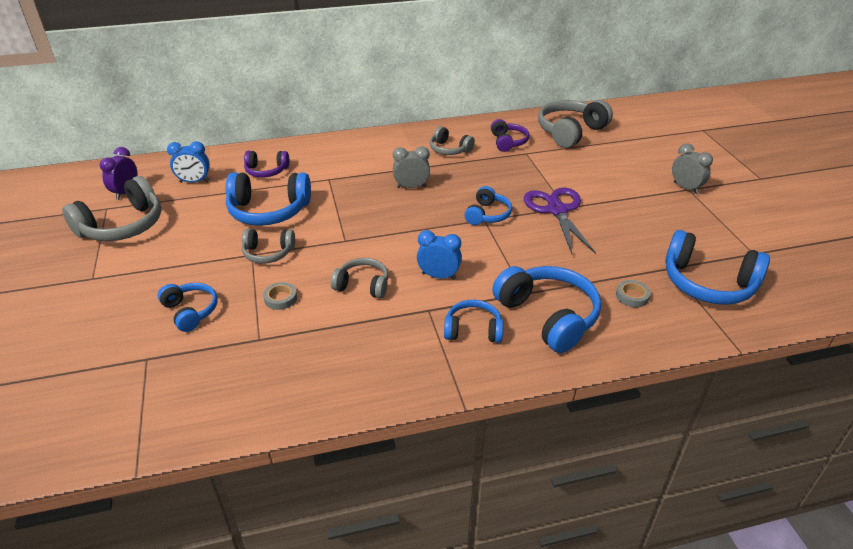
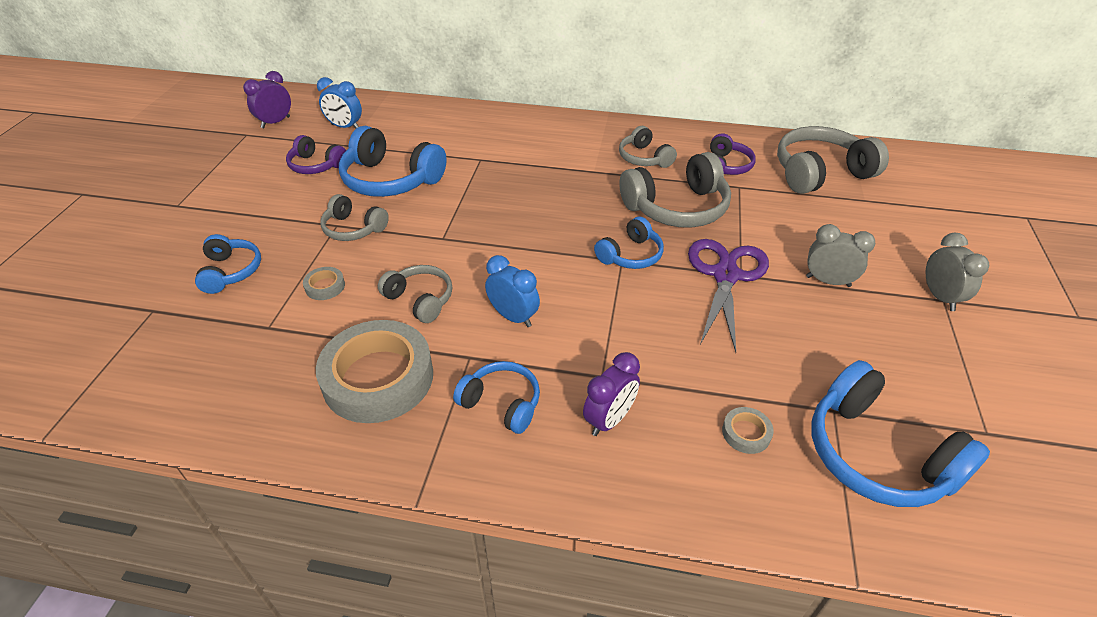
camera: 25 degrees right, 5 degrees up
(123, 226) = (245, 157): grey headphones -> grey headphones (677, 208)
(266, 171) = (423, 133): purple headphones -> purple headphones (316, 165)
(374, 343) = (378, 378): none -> grey tape
(411, 187) = (564, 193): grey clock -> grey clock (828, 281)
(548, 316) = (609, 420): blue headphones -> purple clock

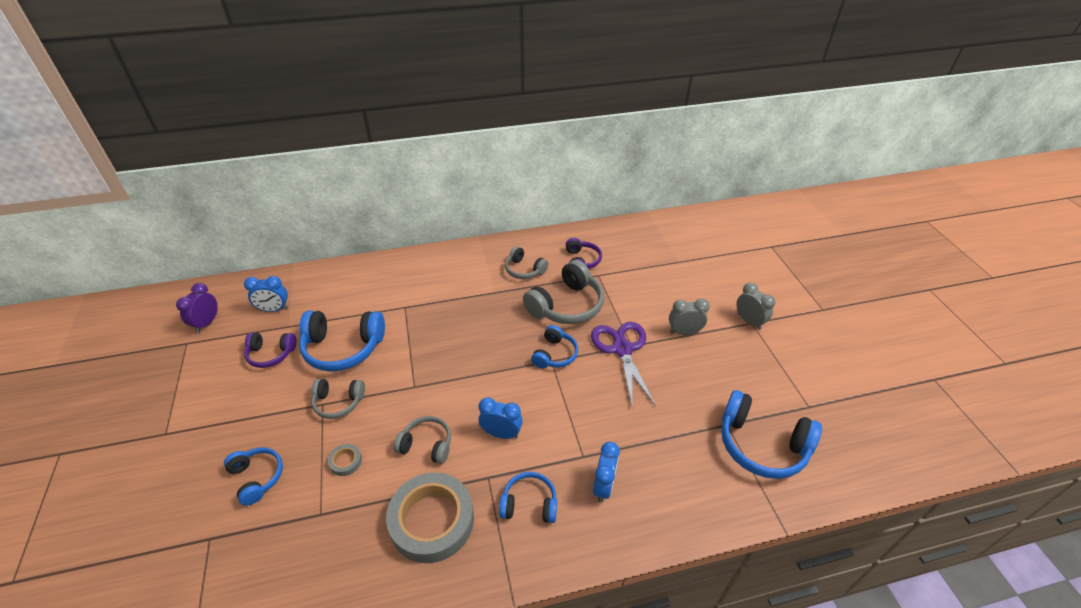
camera: 25 degrees left, 0 degrees up
(609, 420) = (603, 486): purple clock -> blue clock
(746, 433) = (687, 461): grey tape -> none
(820, 173) = (643, 248): grey headphones -> none

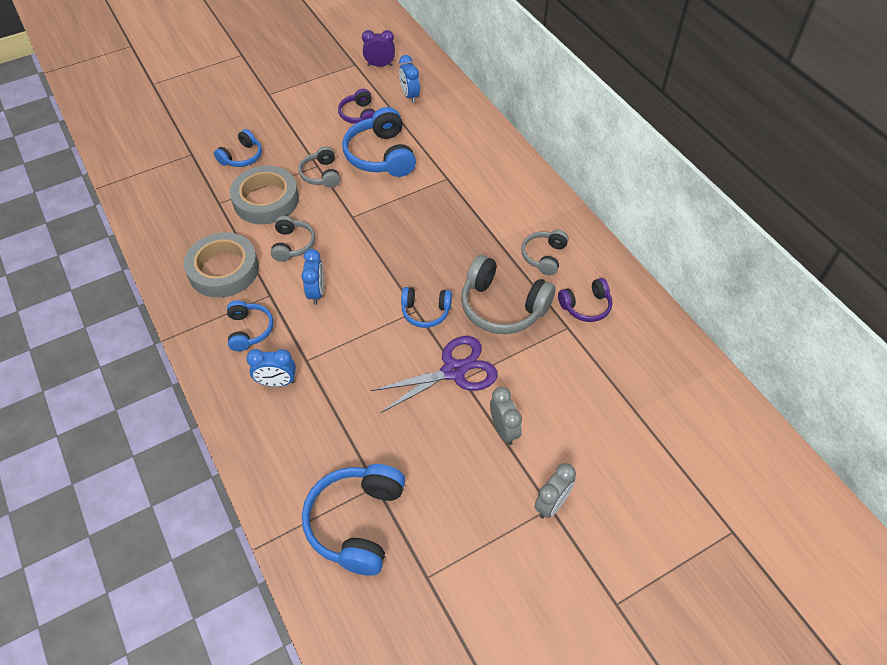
camera: 75 degrees right, 10 degrees up
(345, 461) = (266, 200): grey tape -> grey tape, size x2.47

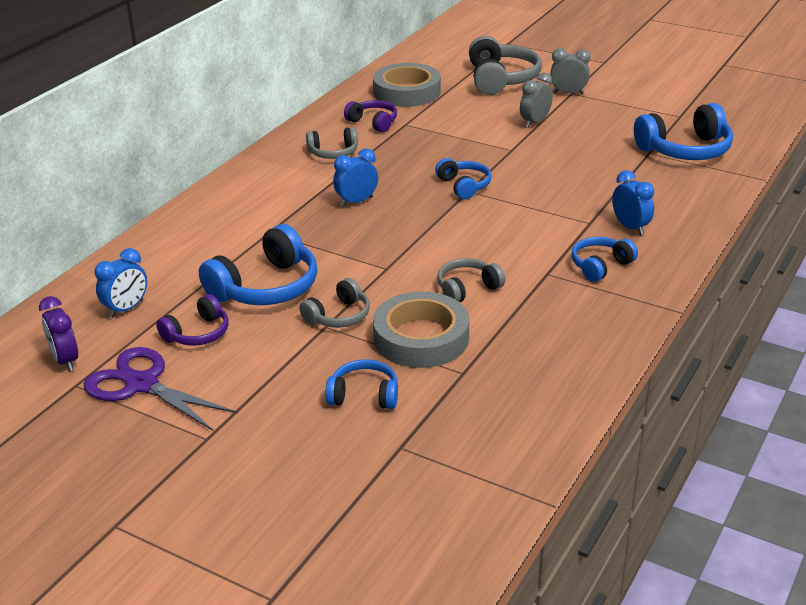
camera: 120 degrees left, 20 degrees down
(223, 270) = (552, 317): grey tape -> grey tape (407, 92)
(317, 292) = (511, 248): blue clock -> blue clock (356, 201)
(454, 371) = (509, 155): purple scissors -> purple scissors (142, 384)
(502, 307) = (416, 155): grey headphones -> grey headphones (501, 79)

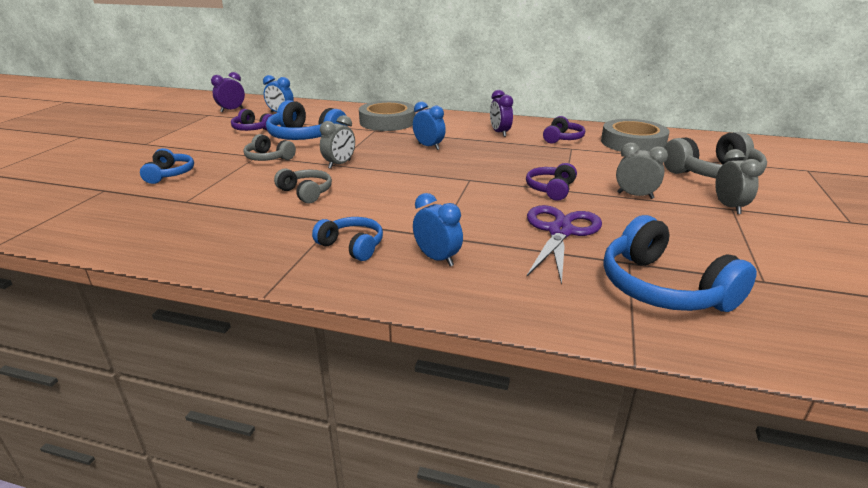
camera: 75 degrees right, 5 degrees down
(142, 384) = (204, 125): purple scissors -> purple scissors (560, 231)
(333, 153) = (499, 133): grey headphones -> purple clock
(388, 264) = (339, 164): none -> grey clock
(421, 338) = (236, 184): grey tape -> grey tape (387, 122)
(464, 186) = (477, 177): blue headphones -> none
(508, 155) = (551, 189): none -> purple headphones
(630, 227) = (437, 258): blue clock -> blue clock turned 90 degrees counterclockwise

